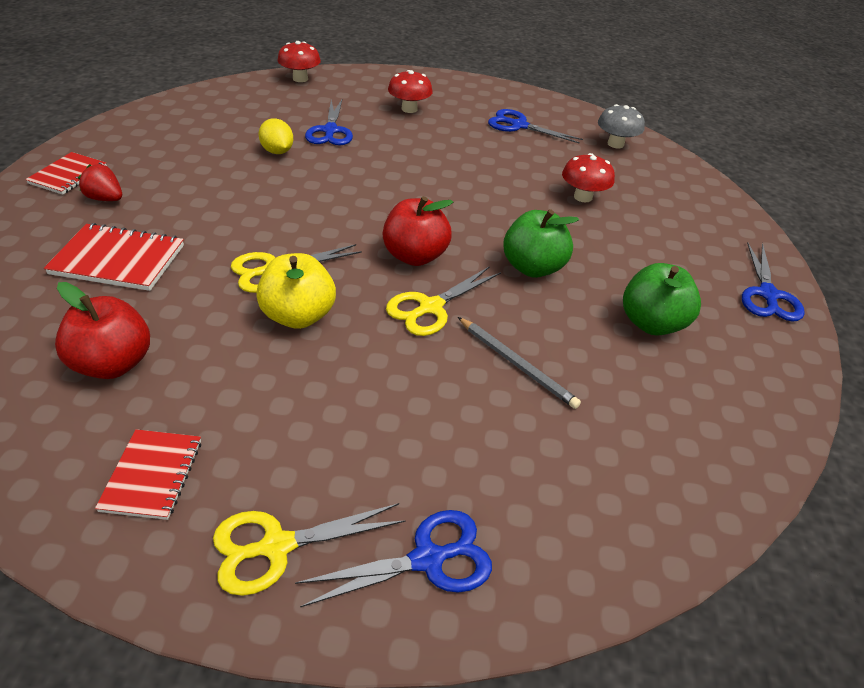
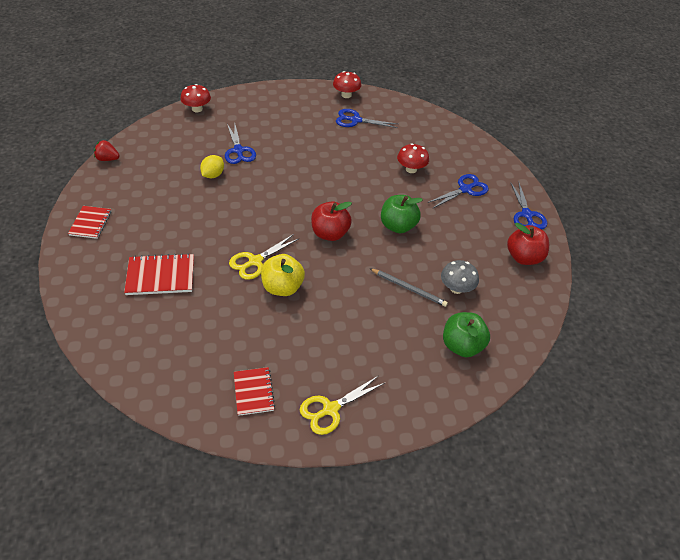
camera: 15 degrees left, 5 degrees up
(105, 199) = (126, 235): red strawberry -> red strawberry (108, 159)
(113, 363) = (198, 339): red apple -> red apple (523, 257)
(277, 151) = (213, 175): yellow lemon -> yellow lemon turned 75 degrees clockwise
(409, 109) = (281, 121): red mushroom -> red mushroom (346, 95)
(428, 559) = (401, 397): blue scissors -> blue scissors (465, 189)
(430, 307) = (351, 265): yellow scissors -> none
(615, 144) = (419, 123): grey mushroom -> grey mushroom (456, 288)
(651, 323) = (470, 247): green apple -> green apple (462, 346)

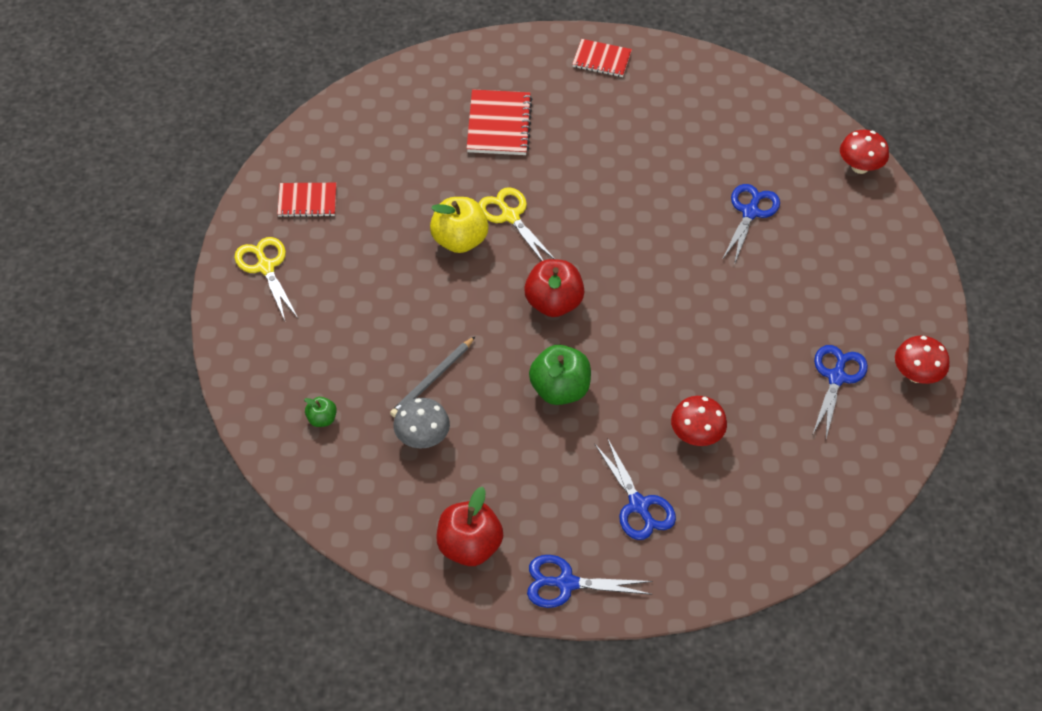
camera: 100 degrees right, 5 degrees up
(108, 159) = (732, 70): red strawberry -> none
(213, 175) = (692, 180): yellow lemon -> none
(238, 150) = (750, 212): blue scissors -> blue scissors turned 120 degrees clockwise
(462, 346) = (322, 419): green apple -> green apple, size x0.50

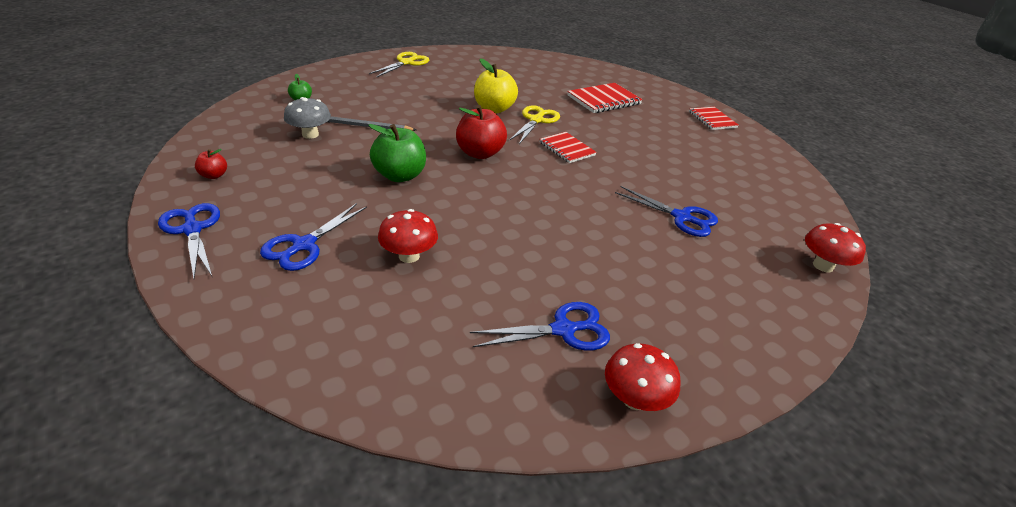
camera: 55 degrees right, 15 degrees down
(307, 201) = (467, 63): red notebook -> red notebook (567, 149)
(469, 547) = (214, 175): red apple -> red apple, size x0.50
(750, 212) = (681, 217): blue scissors -> blue scissors turned 45 degrees clockwise

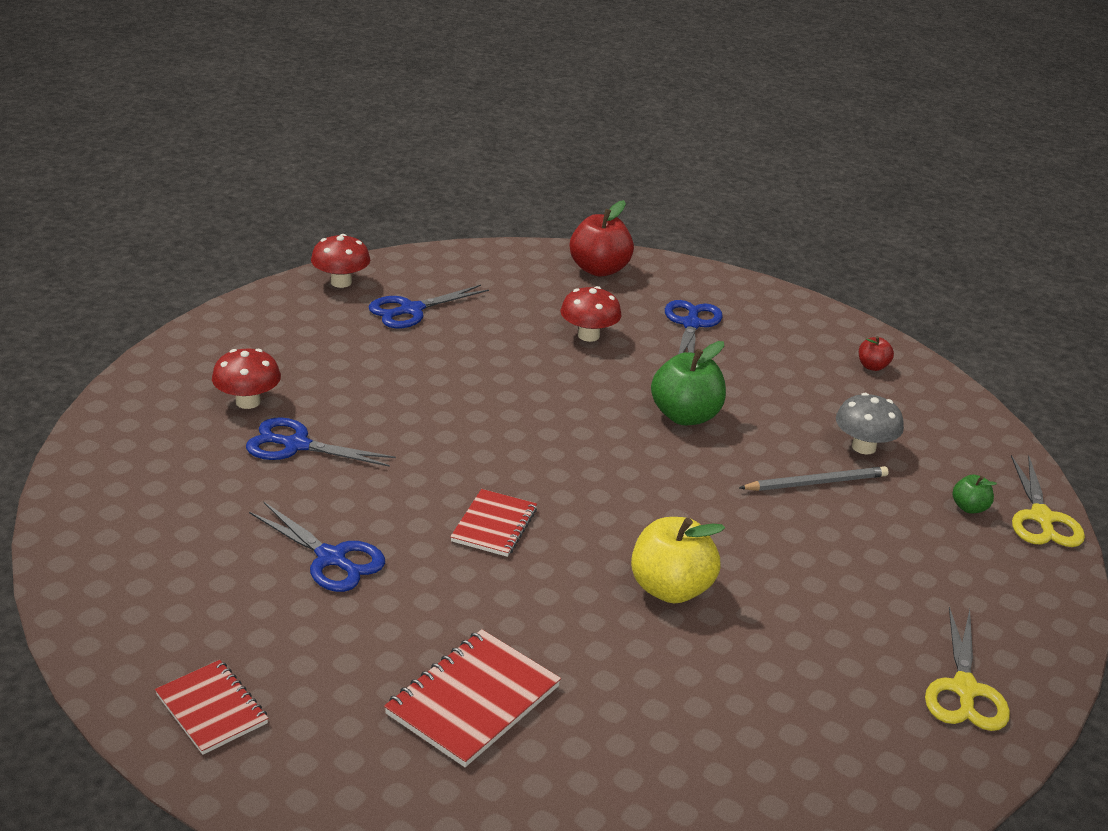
camera: 160 degrees right, 5 degrees down
(192, 229) = (801, 316): blue scissors -> blue scissors (331, 558)
(480, 153) = (618, 478): red apple -> red apple (599, 269)
(536, 120) = (578, 581): yellow scissors -> yellow scissors (1041, 518)
(567, 149) = (494, 525): red notebook -> red notebook turned 75 degrees clockwise
(823, 266) = (115, 422): red mushroom -> red mushroom (248, 402)

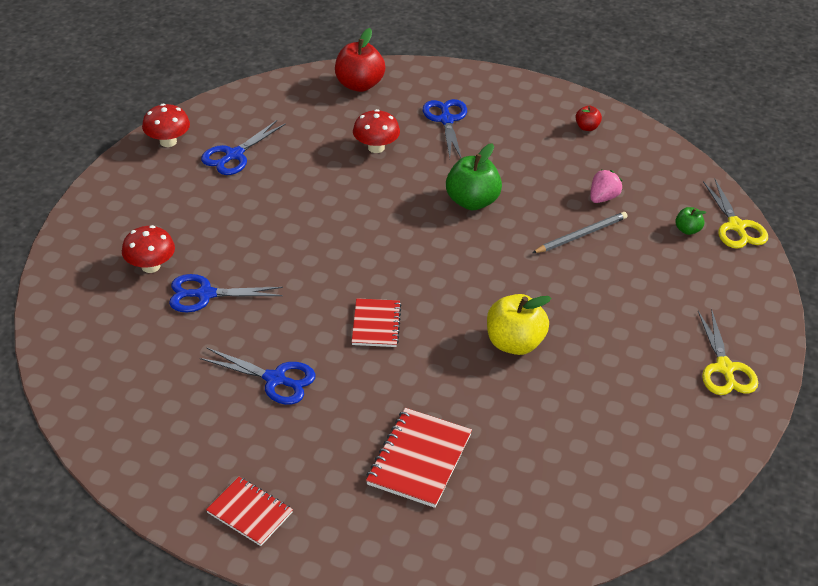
camera: 15 degrees left, 10 degrees up
(863, 447) = (603, 198): grey mushroom -> pink strawberry

